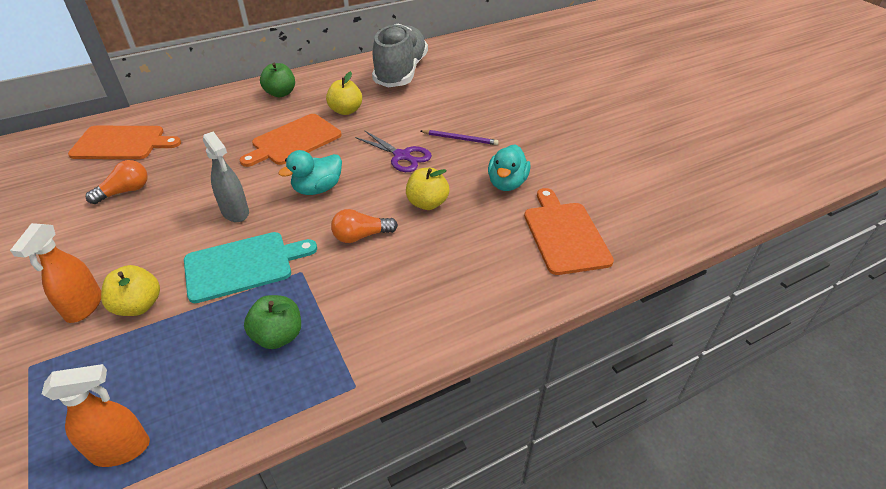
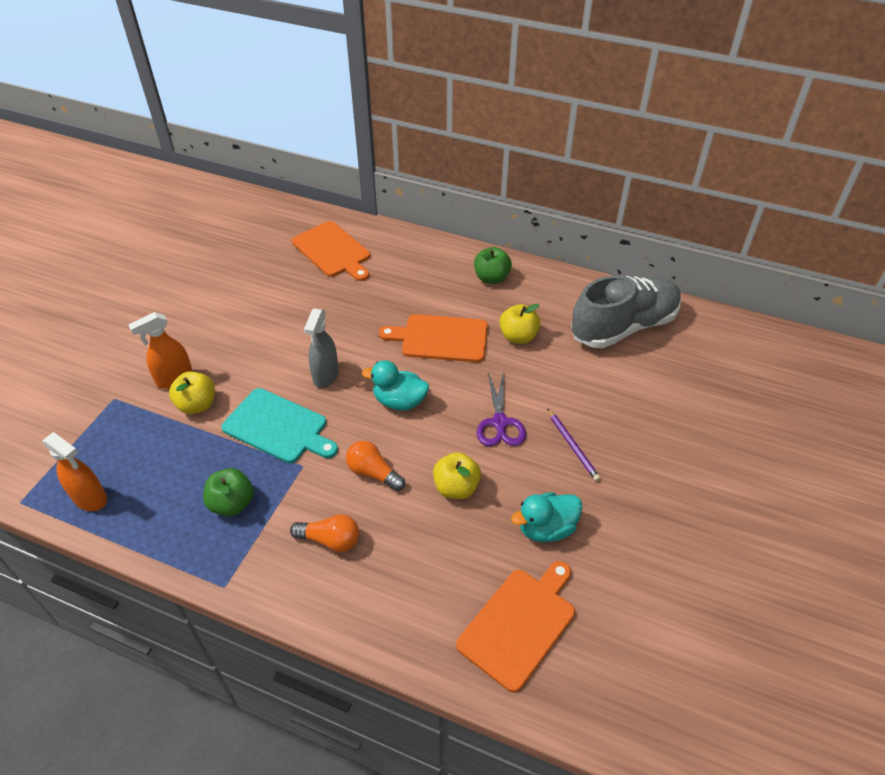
camera: 50 degrees right, 5 degrees up
(125, 191) = (288, 300): orange light bulb -> orange light bulb (330, 540)

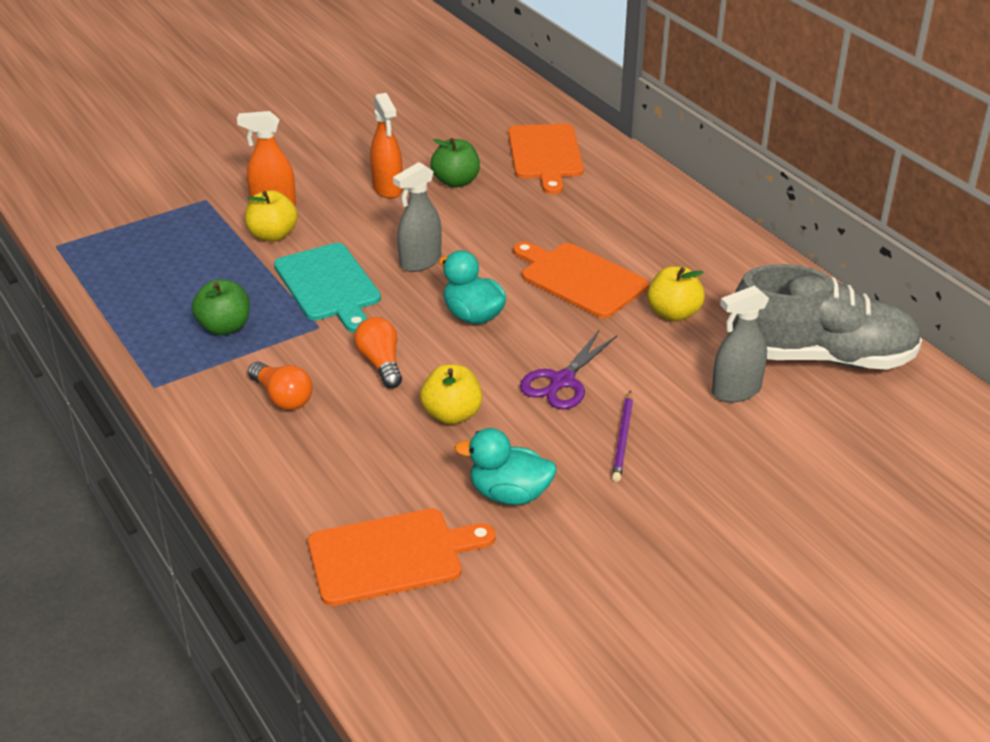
camera: 35 degrees right, 10 degrees down
(90, 498) = (112, 268): orange spray bottle -> orange spray bottle (387, 189)
(491, 278) = (704, 246): green apple -> green apple (456, 182)
(601, 376) = (735, 391): none -> grey spray bottle

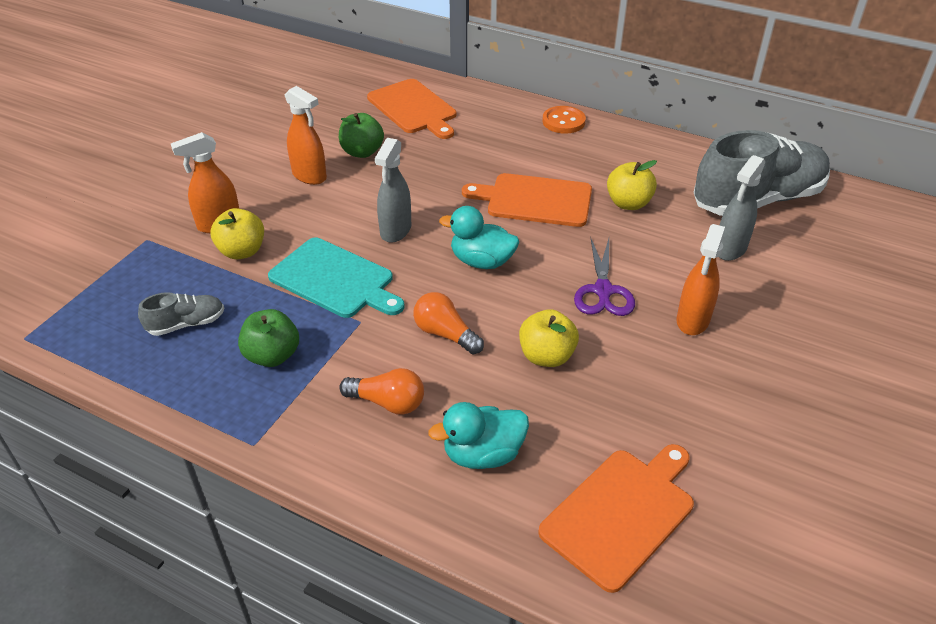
camera: 30 degrees left, 5 degrees up
(180, 278) = (186, 324): none -> grey shoe
(509, 494) = (658, 408): turquoise duck -> turquoise duck (483, 454)
(623, 438) = (692, 320): purple pencil -> orange spray bottle
(689, 213) = (563, 121): none -> orange button

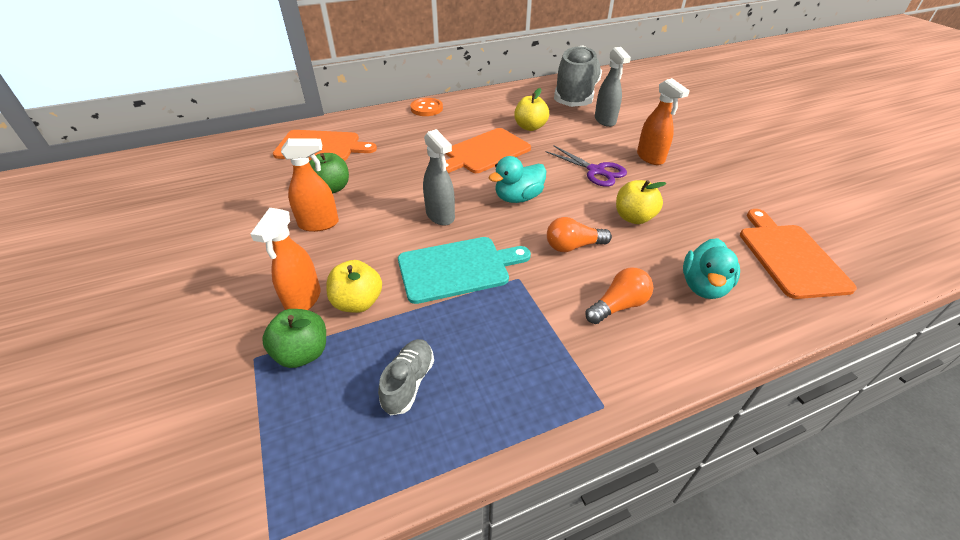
camera: 50 degrees left, 0 degrees up
(272, 356) = (508, 344): green apple -> green apple (302, 353)

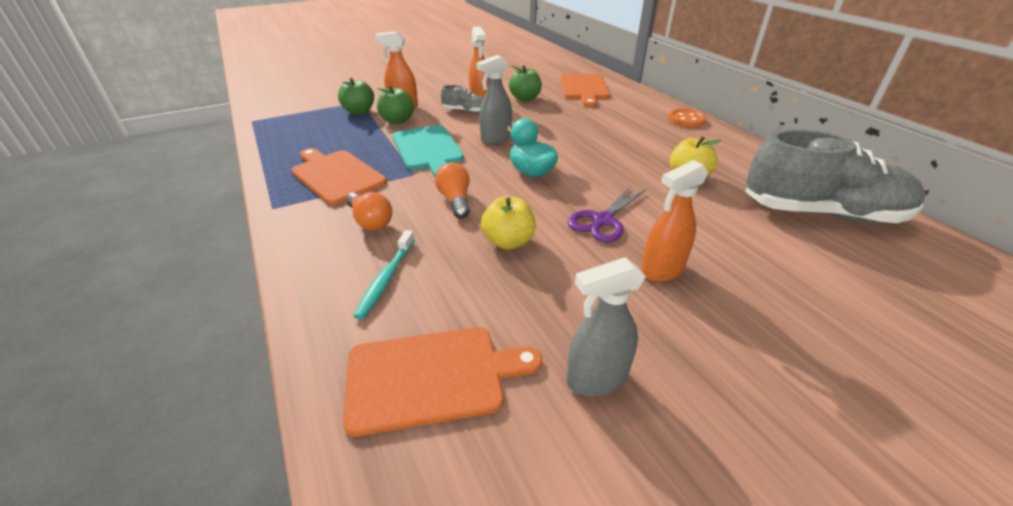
camera: 85 degrees right, 5 degrees down
(358, 302) = (397, 120): yellow apple -> green apple
(408, 382) = (325, 141): grey shoe -> grey shoe (465, 111)
(485, 152) = (612, 153): orange cutting board -> orange cutting board (336, 175)
(605, 120) = (755, 236): grey spray bottle -> grey spray bottle (596, 379)
(703, 286) = (386, 279): turquoise duck -> turquoise toothbrush

